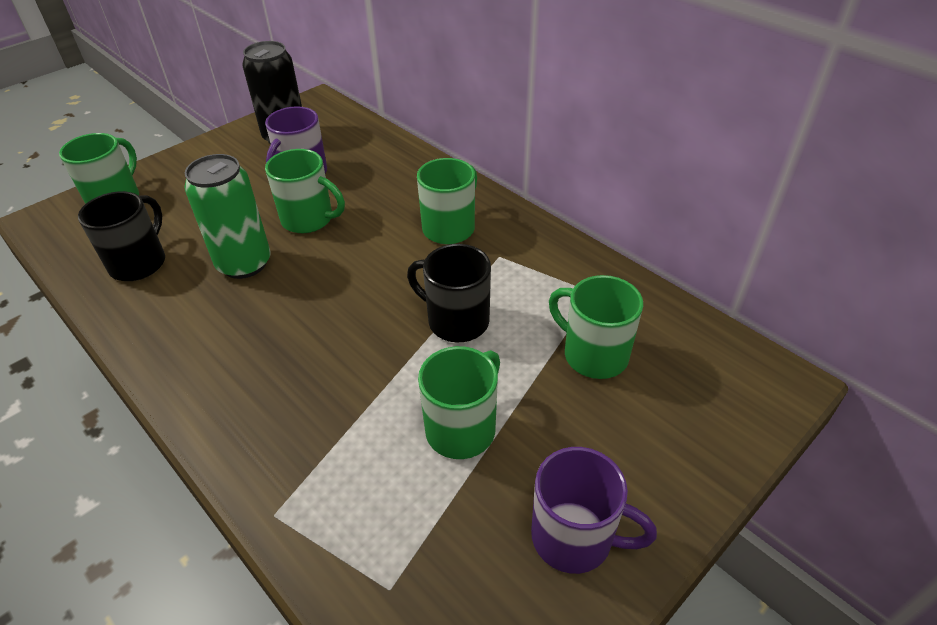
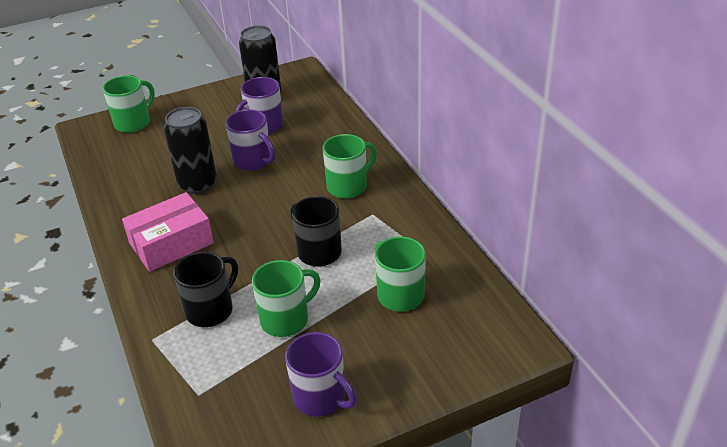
camera: 20 degrees right, 5 degrees down
(139, 263) = (132, 170): black mug -> black mug (211, 310)
(241, 355) = (171, 243): none -> pink box
(244, 263) = (198, 184): green can -> black can
(309, 219) = (253, 161): green mug -> purple mug

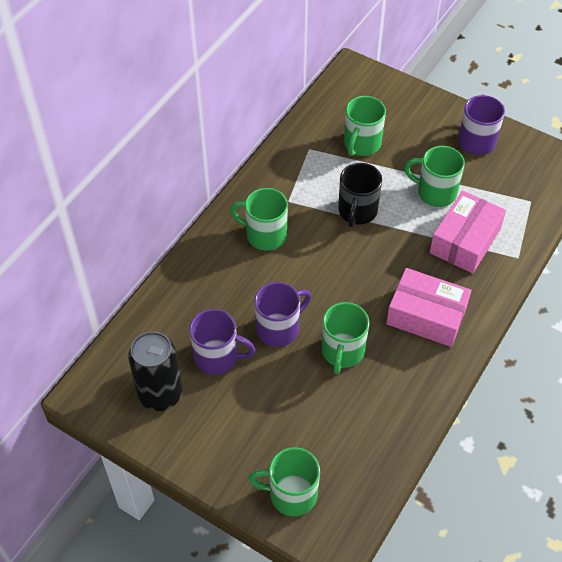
camera: 125 degrees left, 15 degrees up
(198, 184) = (342, 352): black can -> green mug
(211, 310) = (465, 241): black mug -> pink box
(253, 161) = (279, 329): purple mug -> purple mug turned 45 degrees clockwise

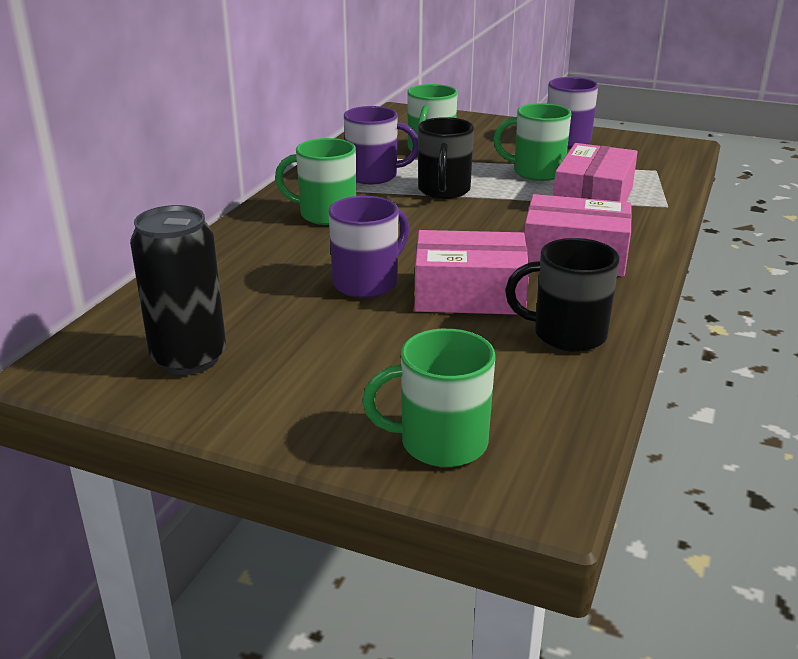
camera: 10 degrees left, 25 degrees down
(217, 357) = (279, 315): purple mug -> purple mug (374, 176)
(342, 352) = (469, 294): green mug -> pink box
(392, 406) = (567, 334): none -> black mug

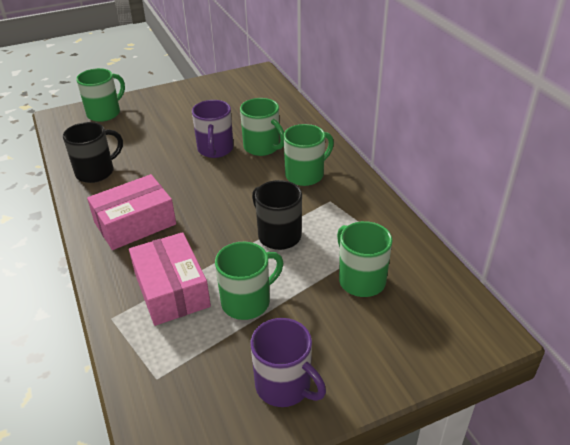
camera: 135 degrees right, 10 degrees up
(189, 358) = (226, 93): black can -> none
(310, 257) = (262, 147): none -> green mug
(374, 176) = (341, 222): purple mug -> none
(469, 294) = (162, 169): pink box -> none

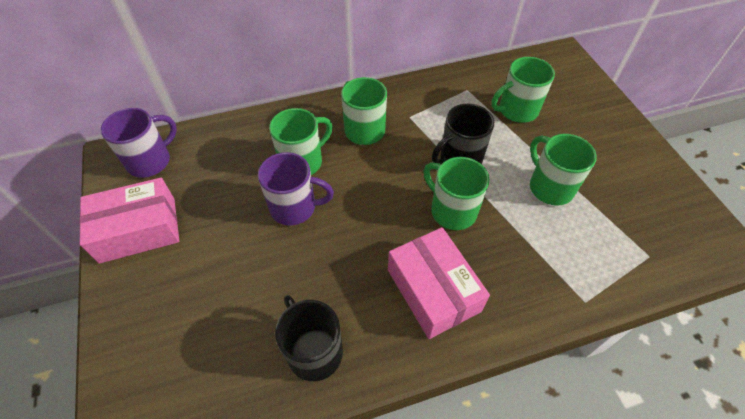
camera: 85 degrees left, 15 degrees up
(105, 113) = (142, 359): green mug -> green mug (452, 210)
(172, 290) = (540, 247): pink box -> pink box (138, 229)
(284, 386) = (635, 168): purple mug -> purple mug (150, 161)

